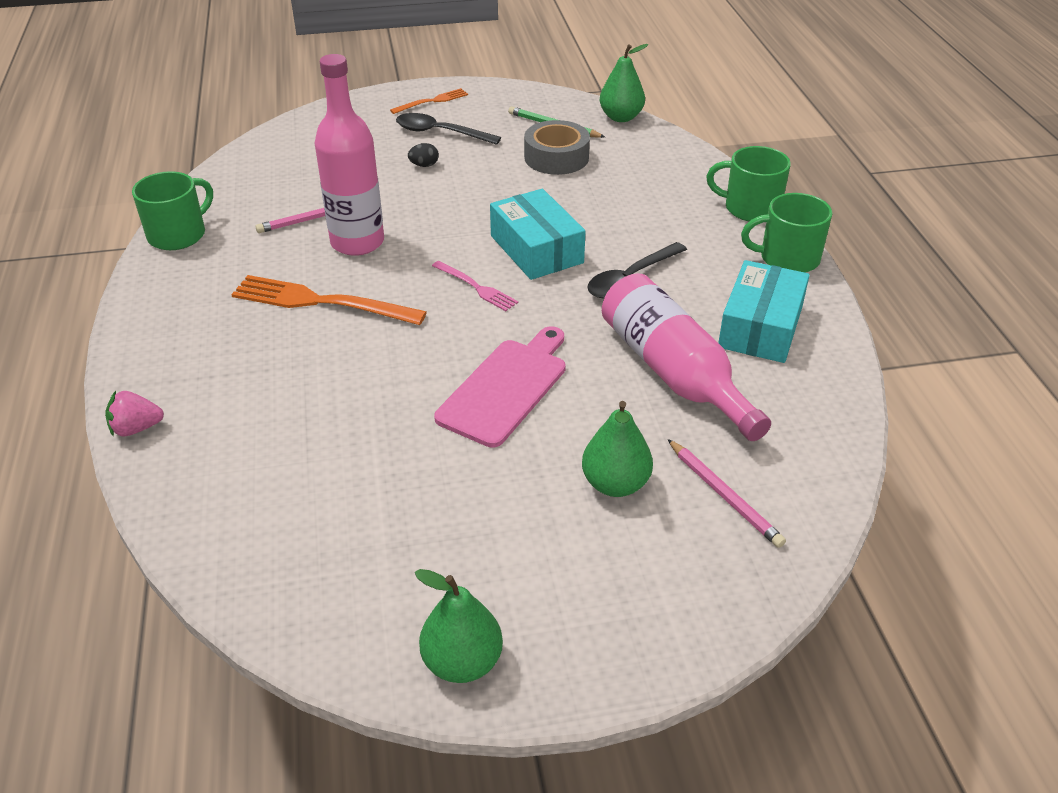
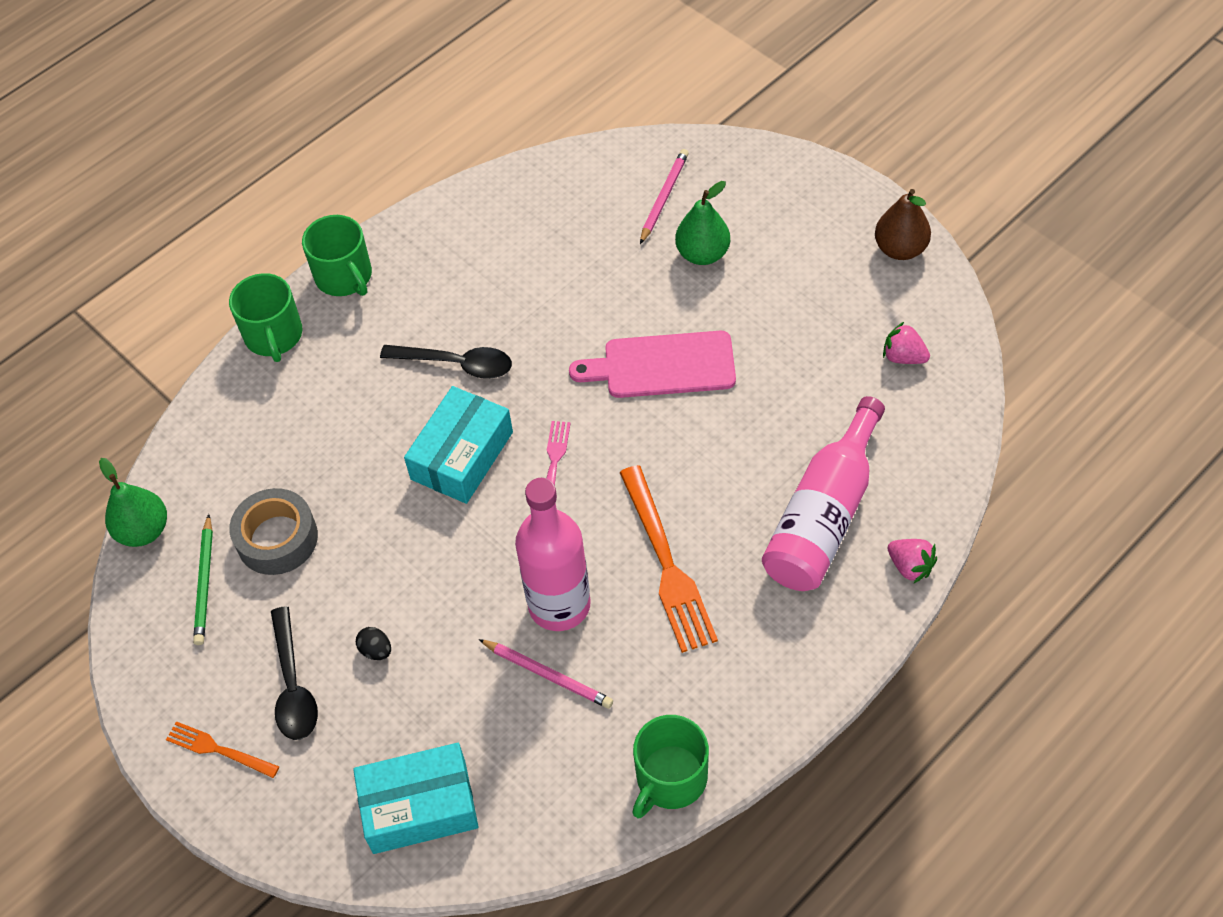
camera: 120 degrees left, 15 degrees up
(178, 235) = (670, 778): green mug -> green mug turned 60 degrees counterclockwise
(326, 564) = (903, 357): none -> pink strawberry
(462, 662) = (900, 249): green pear -> brown pear
(673, 372) = (559, 279): pink bottle -> pink bottle (823, 516)
(760, 327) = (460, 254): turquoise box -> turquoise box (419, 806)

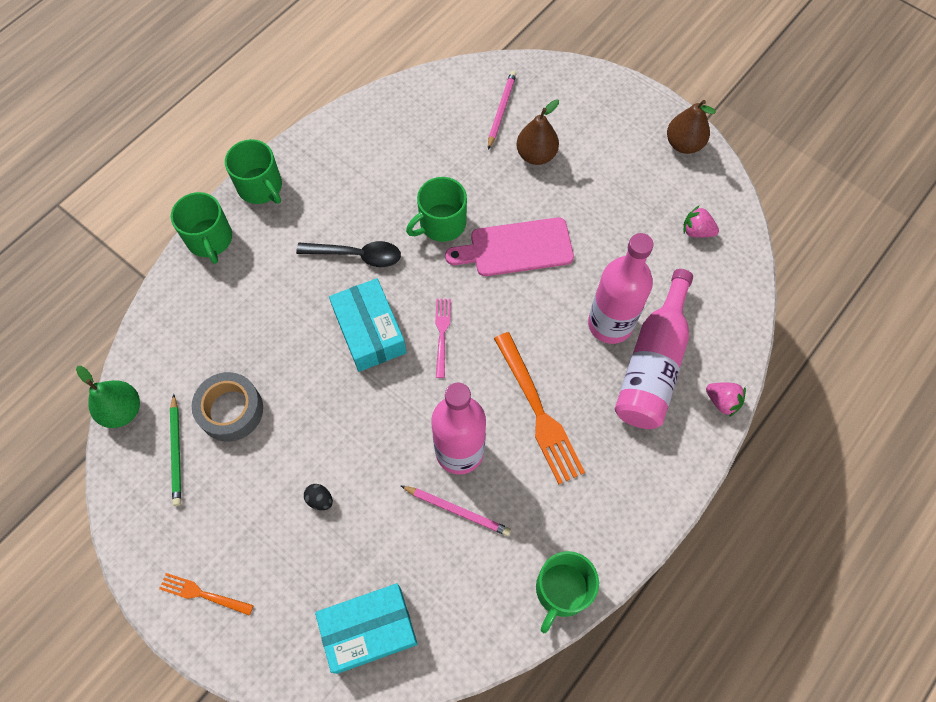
camera: 10 degrees left, 10 degrees up
(293, 685) = (257, 534): black spoon -> none
(462, 455) = (369, 331): turquoise box -> turquoise box turned 45 degrees counterclockwise
(569, 331) = (441, 223): none -> green mug
(702, 254) = (536, 155): green pear -> brown pear
(774, 464) = (610, 324): none -> pink bottle

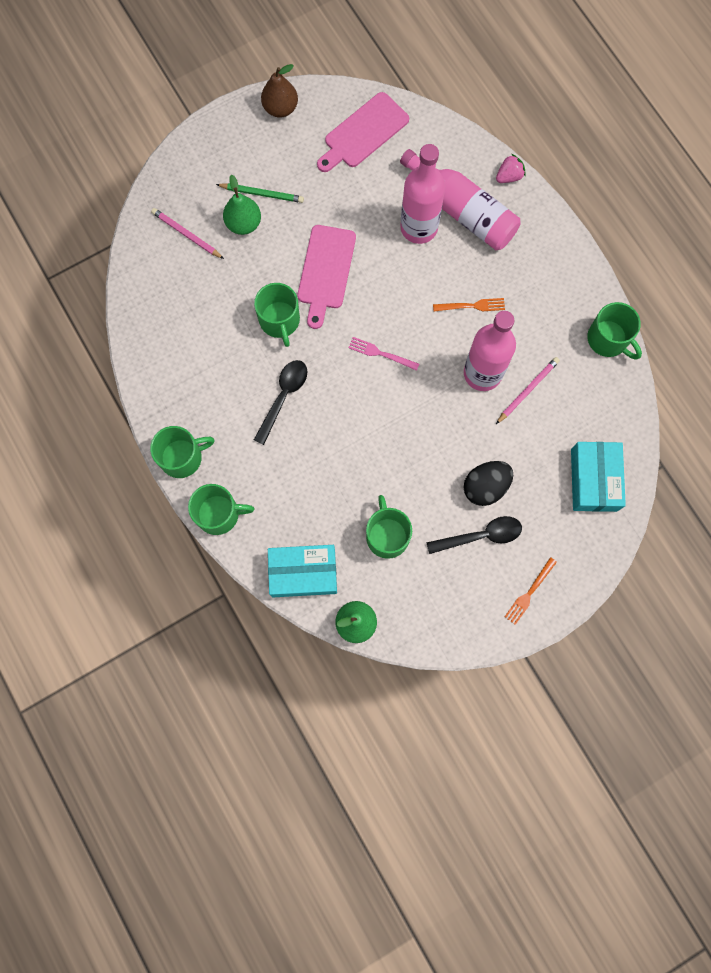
camera: 70 degrees left, 10 degrees up
(176, 451) = (407, 587): green pencil -> green pencil (262, 194)
(231, 410) = (387, 535): grey tape -> green mug
(258, 513) = (480, 536): none -> black spoon
(320, 500) = (485, 487): black egg -> black egg, size x2.06
(369, 331) = (357, 408): turquoise box -> turquoise box (303, 573)
(536, 155) = (244, 223): brown pear -> green pear
(539, 413) = (472, 306): orange fork -> orange fork, size x0.54
(696, 231) = (363, 133): pink strawberry -> pink cutting board

